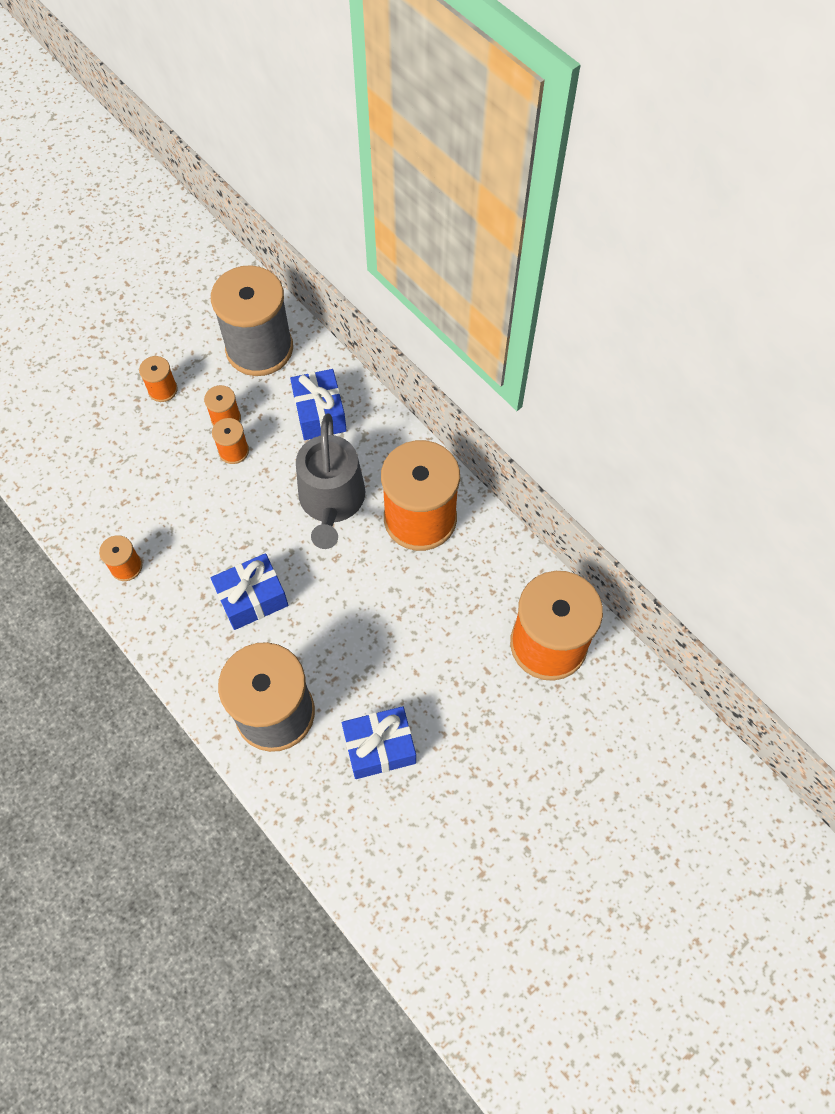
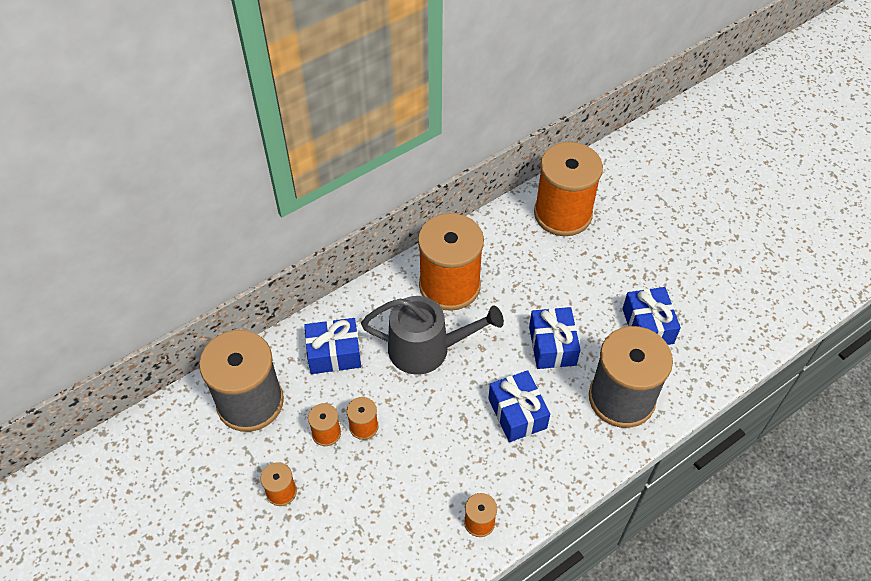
camera: 85 degrees left, 10 degrees down
(343, 634) = (552, 346): none -> blue gift

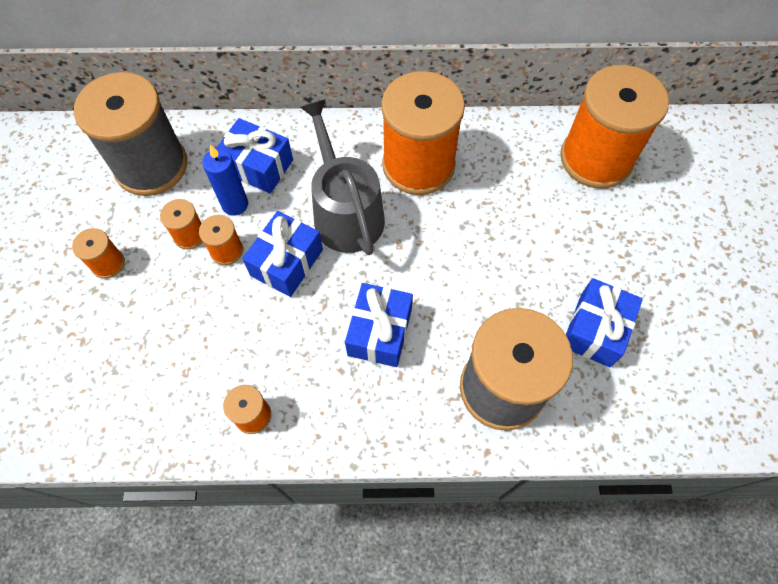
camera: 35 degrees right, 10 degrees up
(341, 391) = (235, 204): none -> blue candle
(426, 348) = (345, 213): grey watering can -> grey watering can turned 150 degrees counterclockwise
(552, 346) = (472, 286): blue gift -> blue gift (286, 262)

